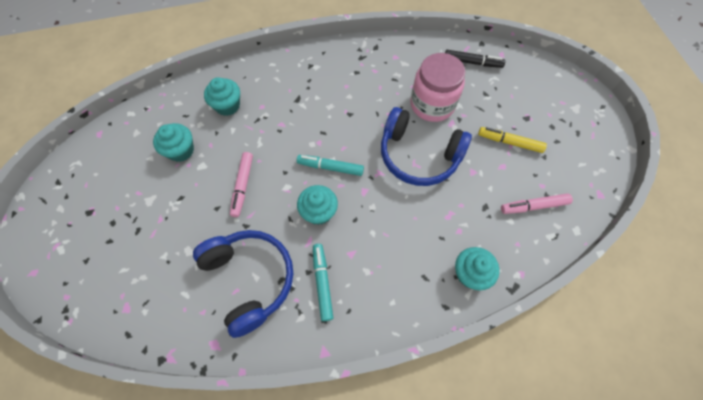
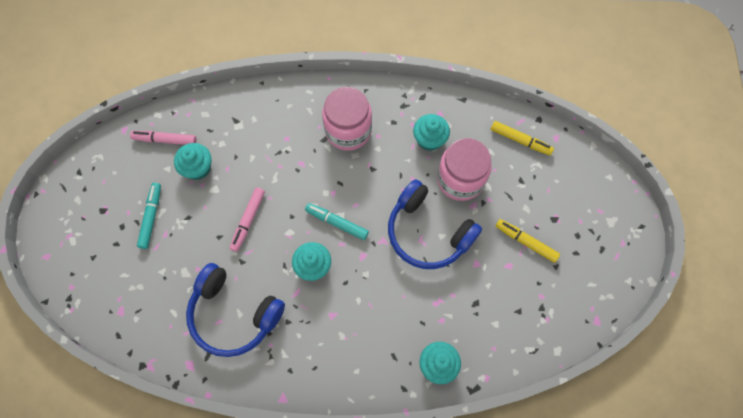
camera: 15 degrees right, 5 degrees up
(227, 105) = (253, 129): turquoise cupcake -> turquoise cupcake (429, 139)
(250, 279) = (234, 314): blue headphones -> blue headphones turned 135 degrees clockwise
(317, 87) = (348, 130): none -> pink jar
(322, 282) = (298, 335): turquoise marker -> turquoise marker (151, 217)
(472, 62) = (520, 140): black marker -> yellow marker
(533, 206) = (524, 315): pink marker -> pink marker (165, 140)

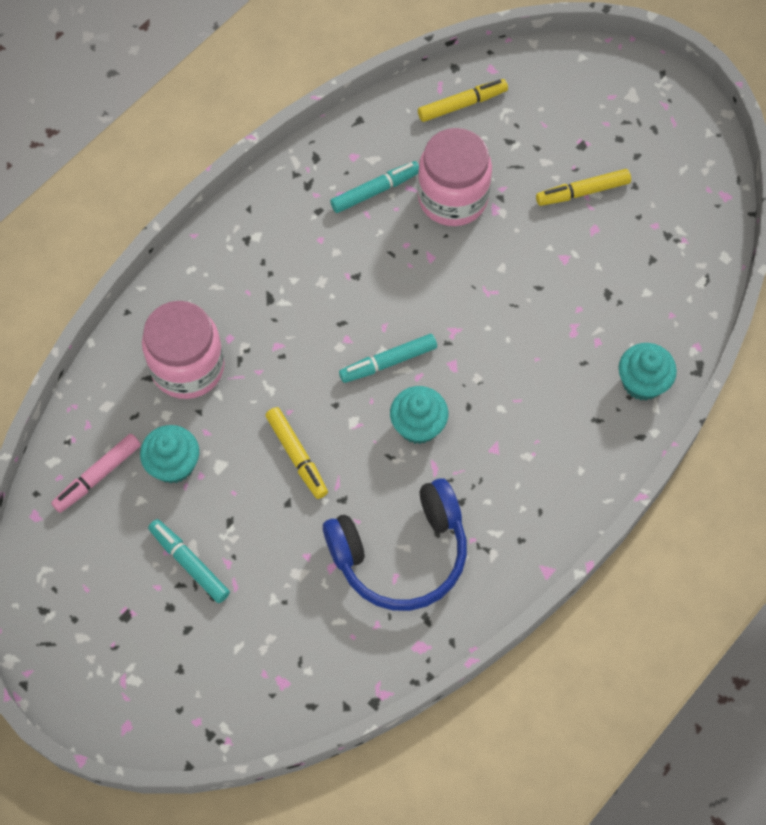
camera: 50 degrees left, 5 degrees down
(248, 220) = (297, 456): pink marker -> yellow marker
(348, 130) = (283, 265): pink jar -> pink jar (188, 367)
(428, 232) = (485, 278): blue headphones -> none
(429, 139) = (375, 191): turquoise cupcake -> turquoise marker

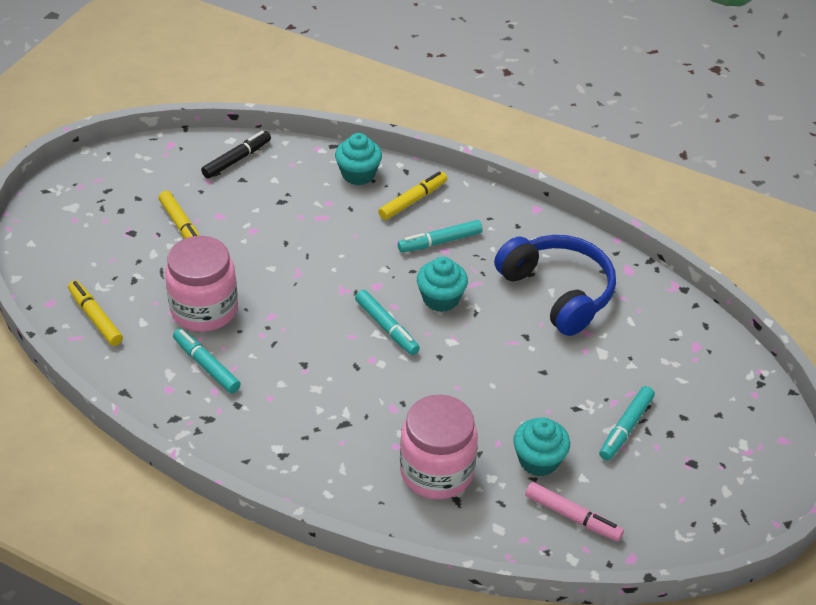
camera: 105 degrees left, 20 degrees down
(297, 456) = (497, 373): yellow marker -> yellow marker (413, 200)
(509, 446) = (440, 242): none -> turquoise marker
(688, 259) = (237, 159): none -> black marker

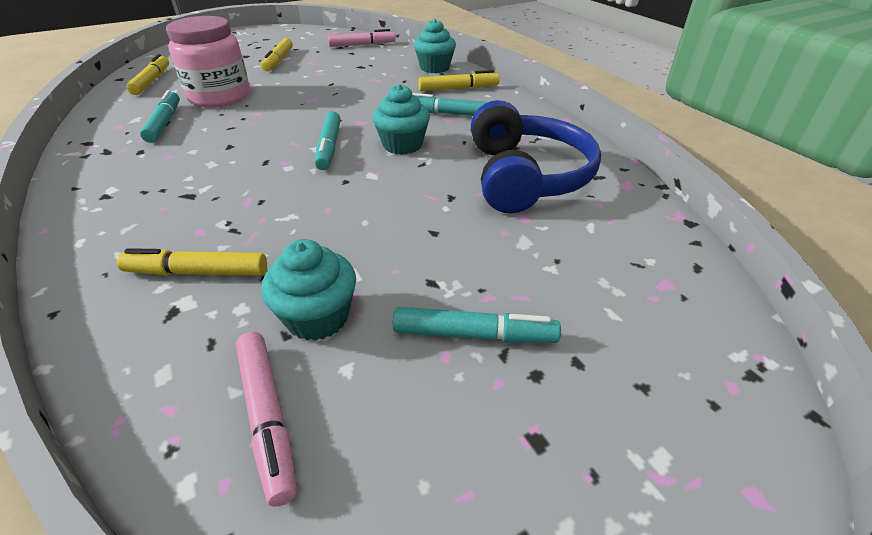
camera: 35 degrees right, 5 degrees down
(237, 159) = (362, 45): black marker -> pink marker
(436, 471) = (197, 272): pink jar -> yellow marker
(625, 428) = (474, 335): turquoise marker -> turquoise marker turned 150 degrees counterclockwise

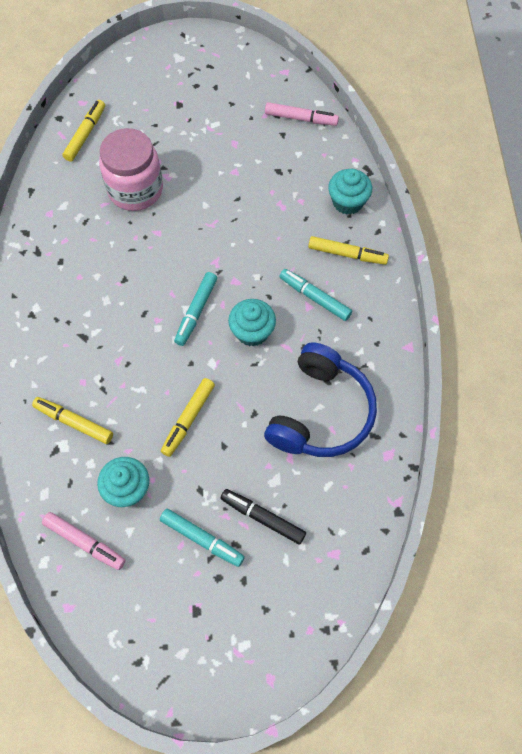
camera: 25 degrees right, 25 degrees up
(165, 123) = (84, 222): turquoise marker -> none
(267, 417) = (85, 542): pink marker -> pink marker turned 60 degrees counterclockwise
(279, 60) = (206, 128): yellow marker -> yellow marker (188, 419)
(541, 281) = (263, 518): none -> black marker

